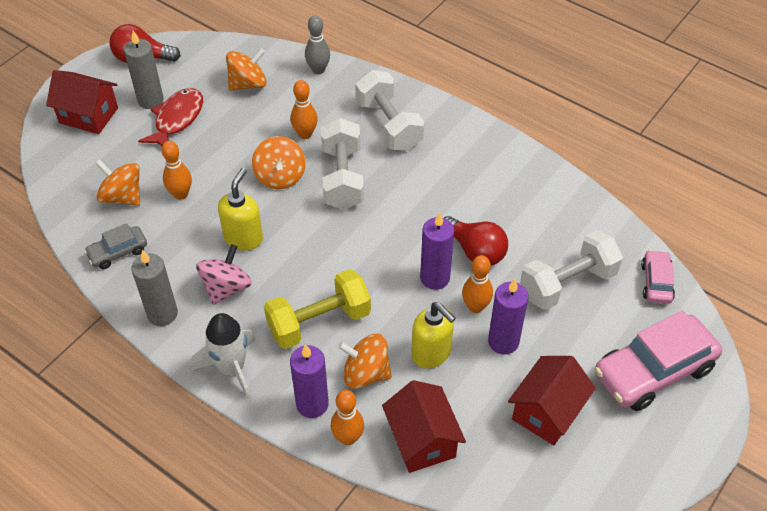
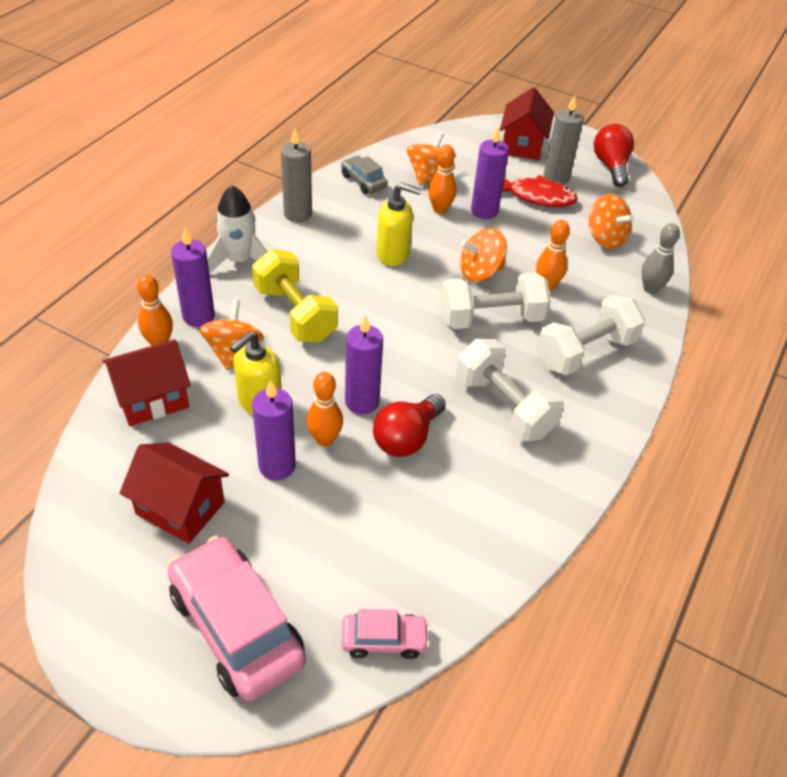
camera: 80 degrees right, 5 degrees down
(190, 161) = (484, 211): none -> purple candle
(226, 288) = (331, 249): pink spinning top -> none
(567, 283) = (369, 532): white dumbbell -> white dumbbell (503, 407)

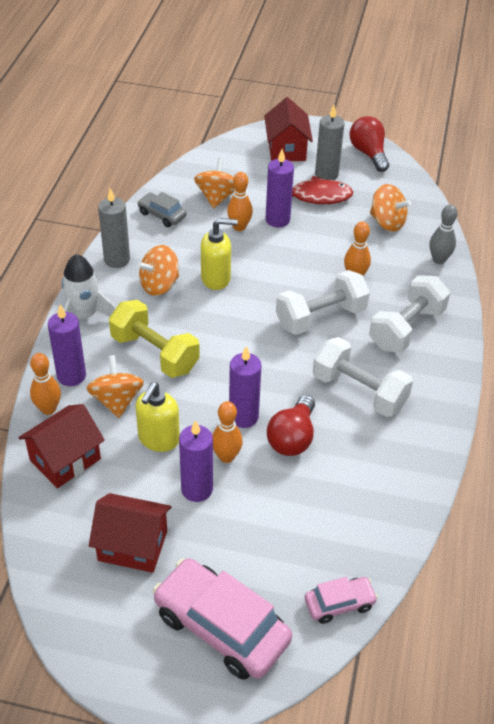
camera: 15 degrees left, 0 degrees up
(480, 272) = (296, 277): orange spinning top -> orange spinning top (159, 285)

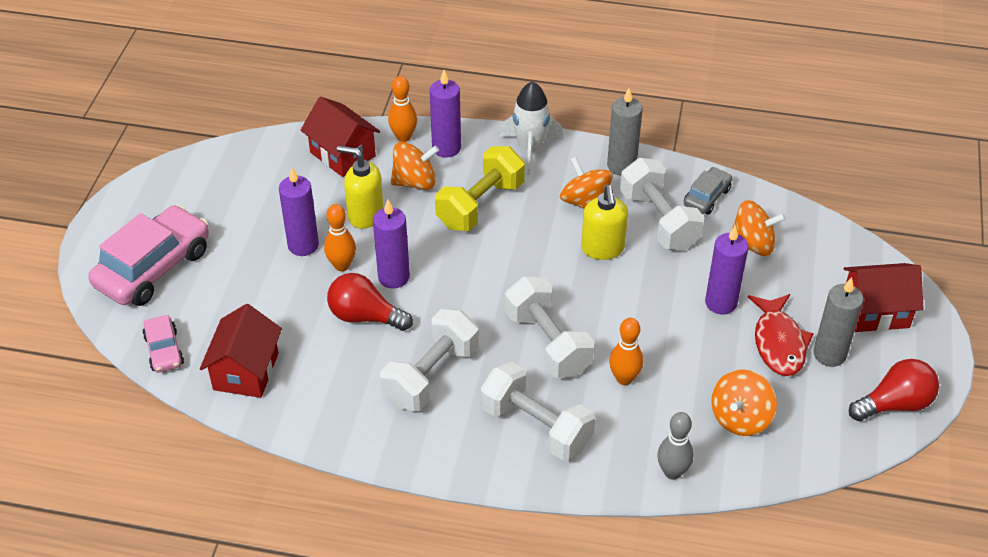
camera: 90 degrees right, 0 degrees up
(132, 545) = (244, 206): red house -> red house (246, 371)
(186, 243) = (659, 221): none -> white dumbbell
(239, 227) = (699, 266): orange bowling pin -> none

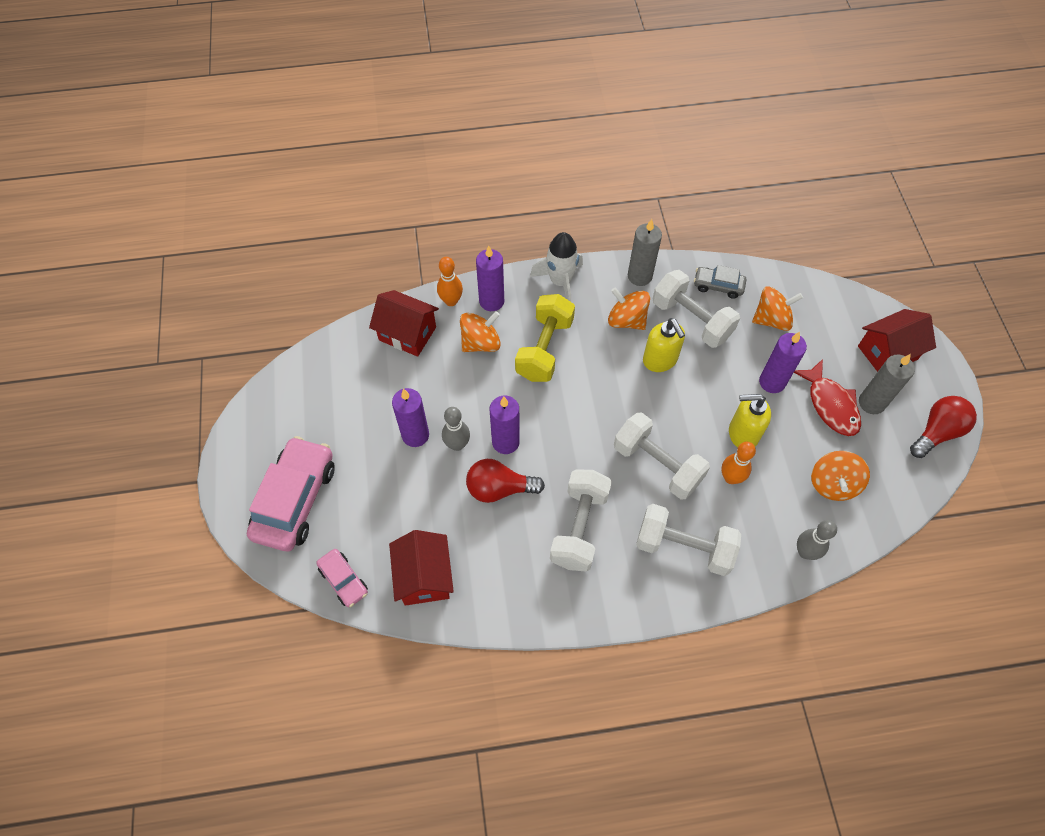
camera: 20 degrees left, 15 degrees up
(342, 265) = (457, 444): orange bowling pin -> grey bowling pin
(365, 215) = (454, 388): yellow soap dispenser -> yellow soap dispenser (742, 434)
(707, 197) = (718, 286): grey car -> grey car turned 90 degrees counterclockwise

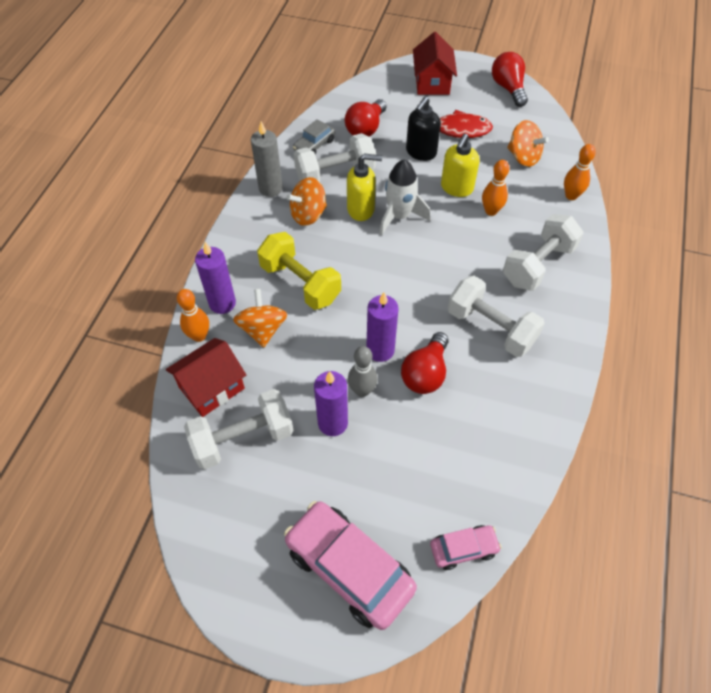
camera: 65 degrees left, 5 degrees down
(424, 577) = (489, 471): red house -> none
(560, 282) = (238, 244): white rocket -> white rocket (399, 216)
(657, 464) = (457, 251): white dumbbell -> white dumbbell (243, 439)
(771, 319) = (365, 129): orange spinning top -> red light bulb
(772, 382) = (421, 152): purple candle -> black soap dispenser
(805, 552) = (571, 196): grey bowling pin -> orange bowling pin
(871, 403) = (468, 108): grey candle -> none

